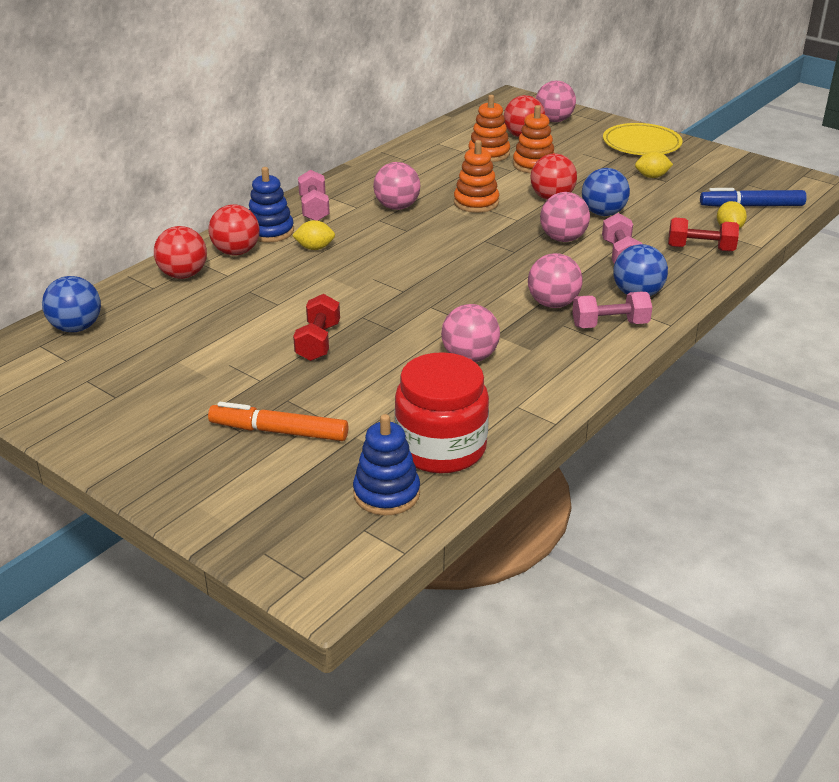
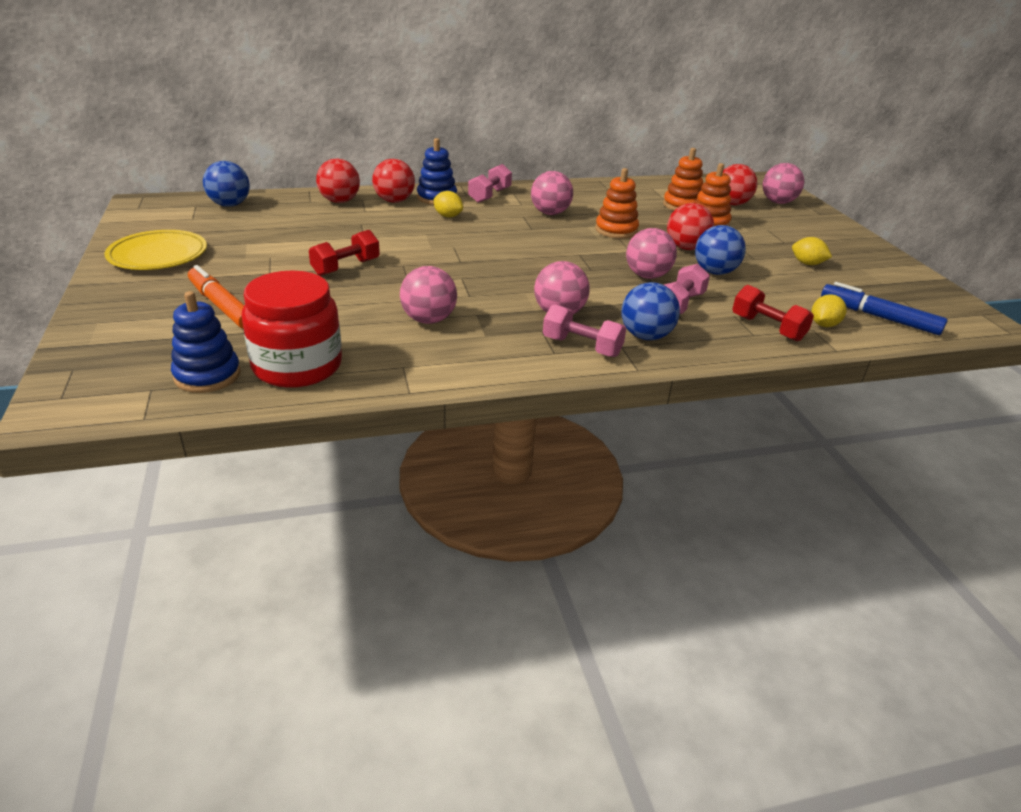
camera: 35 degrees right, 0 degrees up
(641, 144) = (836, 240): yellow plate -> yellow plate (158, 255)

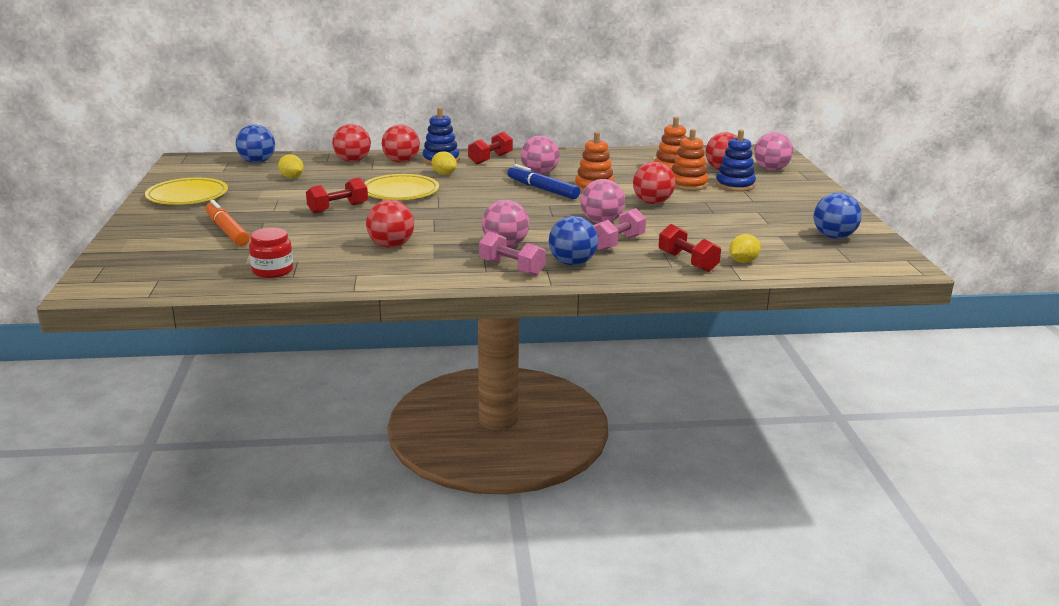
camera: 10 degrees right, 10 degrees down
(207, 375) = (202, 273): blue stacking toy -> blue stacking toy (735, 185)
(297, 366) = (272, 271): red jar -> red jar, size x0.57
(409, 242) = (400, 192): none -> yellow plate
(428, 320) = (391, 246): pink ball -> red ball
(490, 196) = (490, 159): pink dumbbell -> red dumbbell
(715, 272) = (667, 221): blue ball -> blue ball (834, 237)
(807, 264) = (762, 217): yellow lemon -> yellow lemon (292, 177)
(878, 317) = (801, 258): blue marker -> blue marker (542, 189)

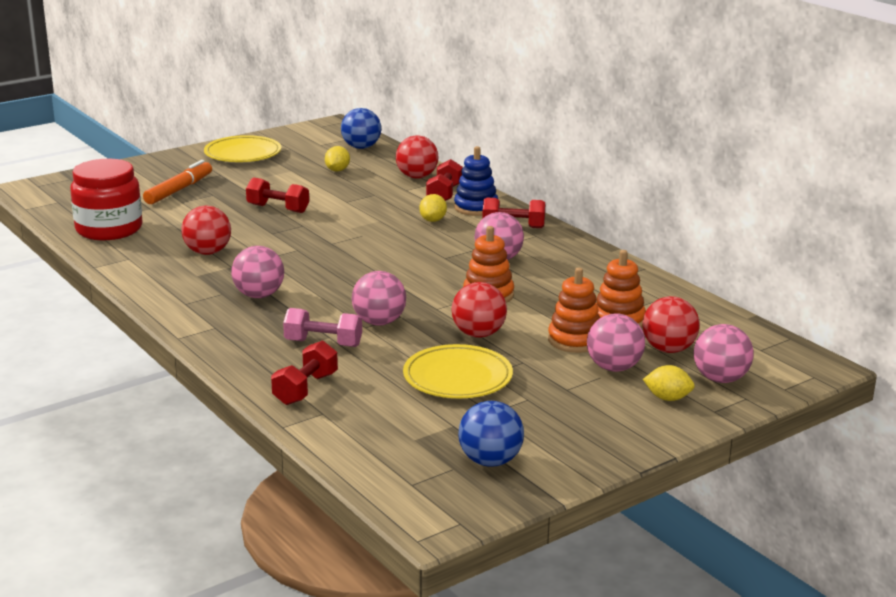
camera: 60 degrees right, 0 degrees up
(272, 271) = (109, 229): red jar -> red jar, size x1.75
(400, 192) = (354, 218): yellow plate -> yellow plate (457, 377)
(401, 162) = (444, 194): red ball -> red dumbbell
(511, 268) = (203, 312): pink dumbbell -> none
(542, 189) = (447, 272): blue marker -> none
(572, 263) = (242, 335): blue ball -> none
(735, 185) = (614, 368): blue stacking toy -> pink ball
(743, 261) = (339, 418): yellow lemon -> yellow lemon (667, 398)

